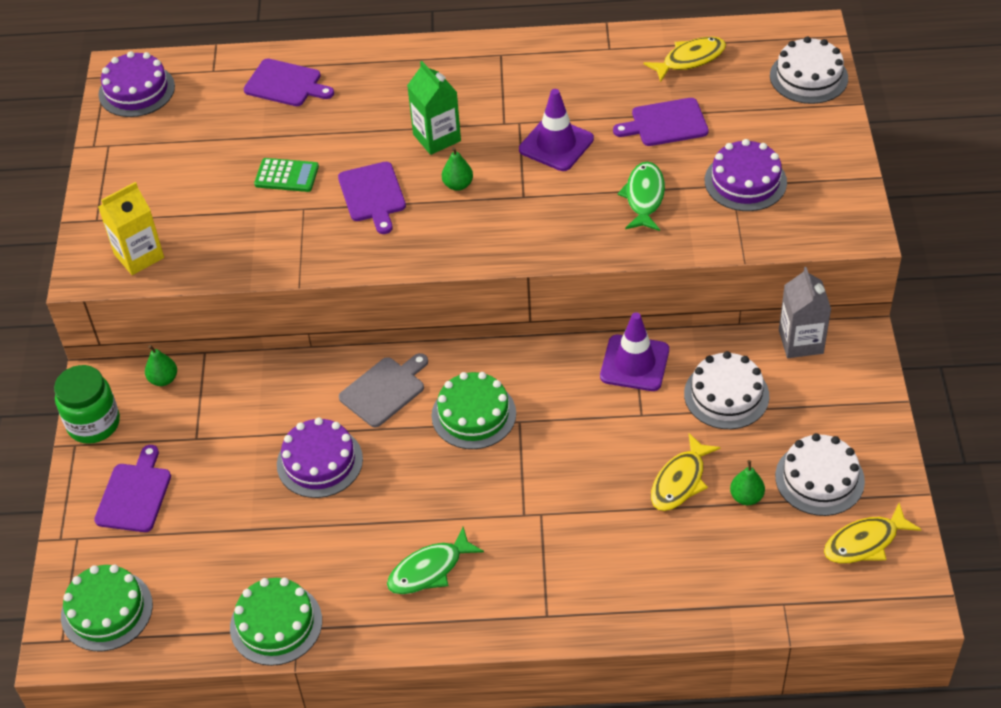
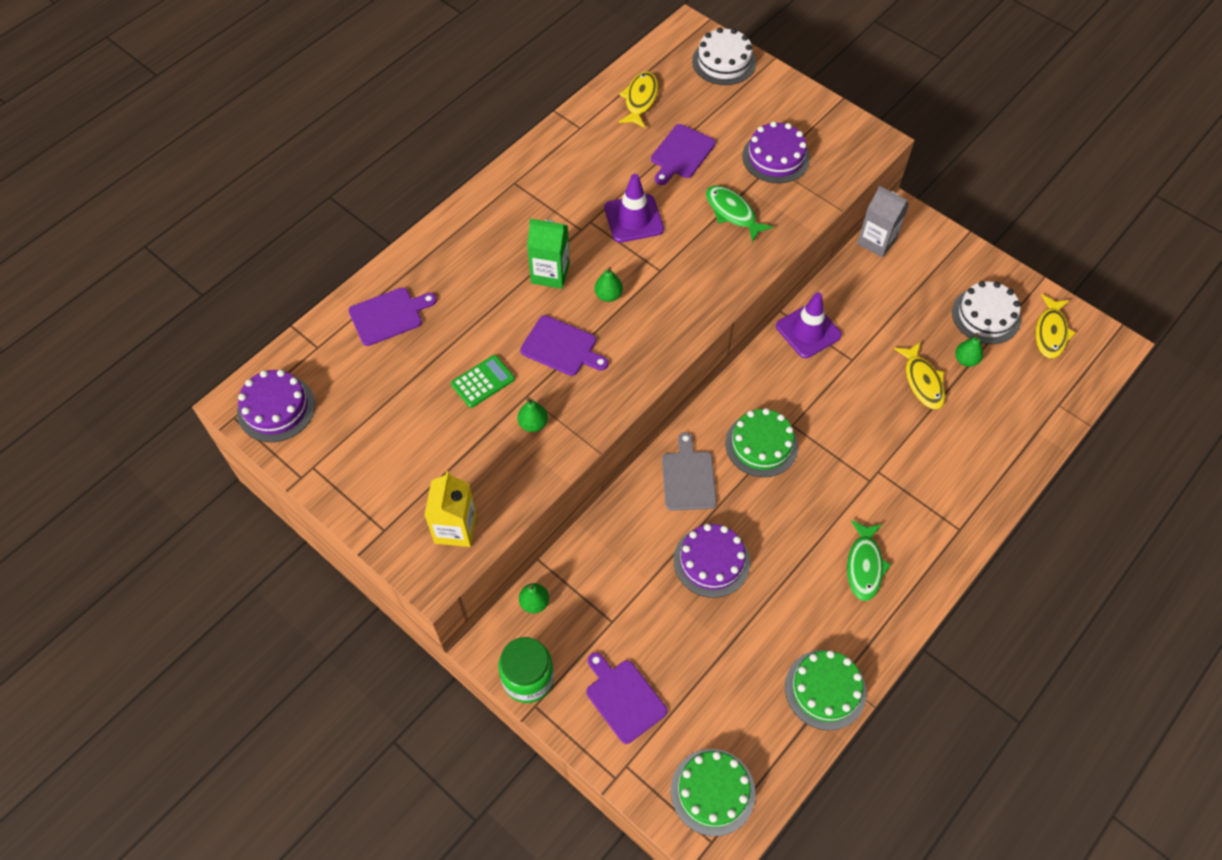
camera: 50 degrees left, 10 degrees up
(281, 230) = (533, 424): none -> green pear
(726, 395) = (880, 307): white cake -> none

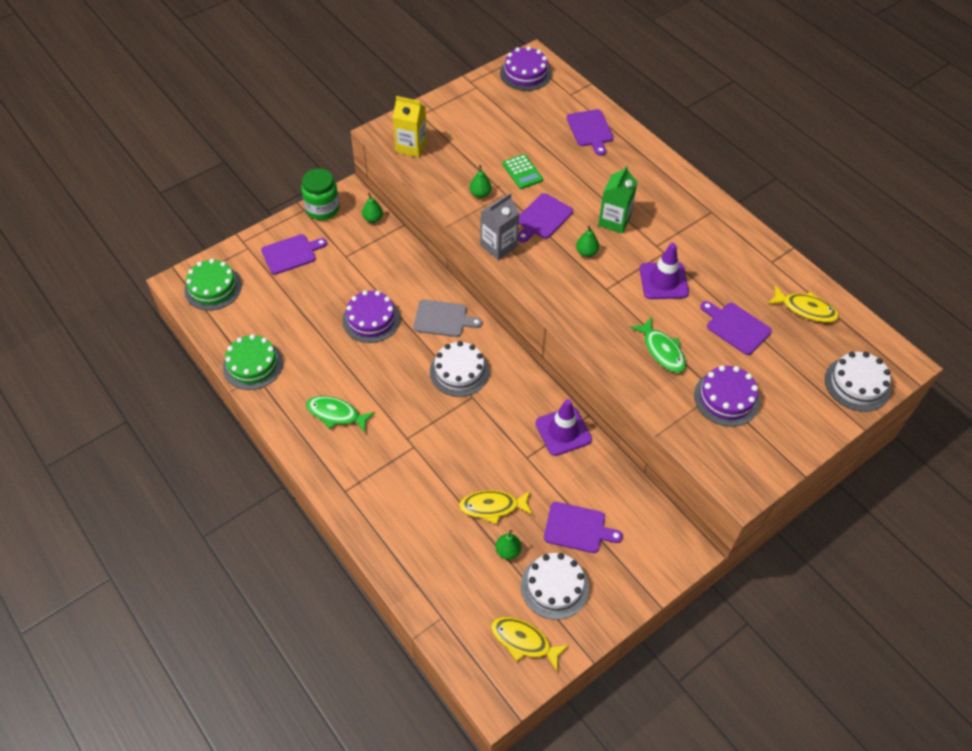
camera: 100 degrees right, 5 degrees down
(732, 213) = (662, 350): green fish -> green fish turned 90 degrees clockwise
(761, 445) = (459, 371): green cake -> white cake
(876, 241) = (658, 515): grey carton -> grey carton (498, 246)
(917, 304) = (577, 528): none -> purple cutting board

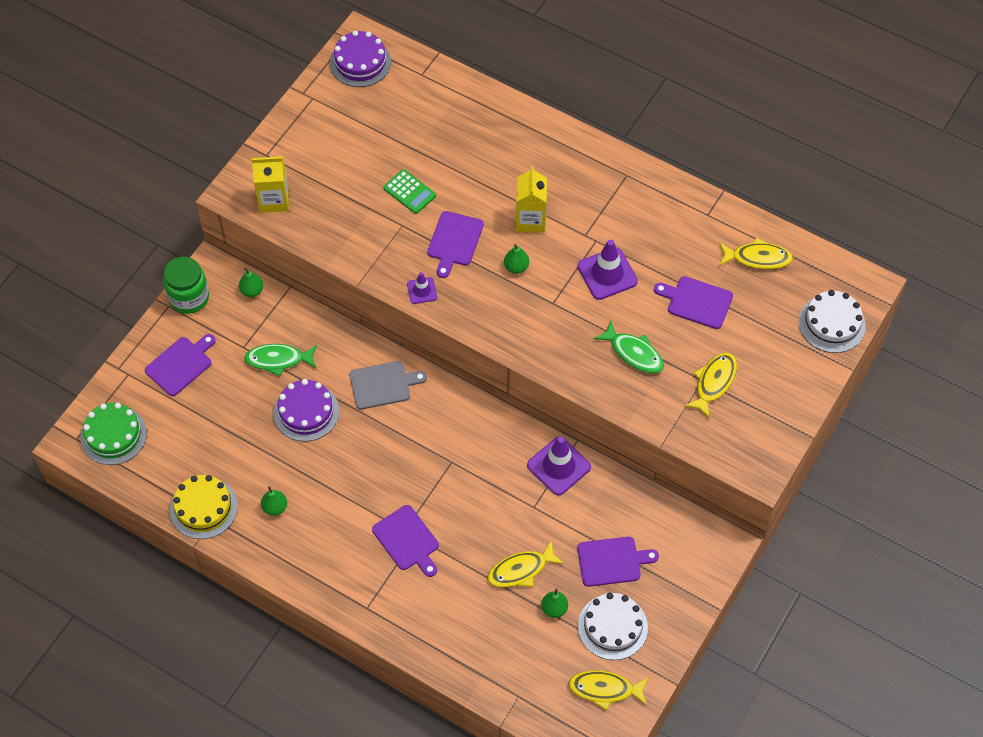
camera: 20 degrees left, 5 degrees up
(253, 365) = (203, 508): green cake -> yellow cake
(336, 414) = (319, 530): green fish -> green fish (278, 360)
(459, 371) = (426, 438): white cake -> none
(480, 194) = (375, 234): green pear -> green pear (275, 507)
(498, 246) = (422, 290): grey carton -> purple traffic cone
(590, 130) = (462, 114): purple cutting board -> purple cutting board (407, 540)
(614, 221) = (530, 220): green carton -> yellow carton
(726, 398) = (714, 383): purple cake -> yellow fish

